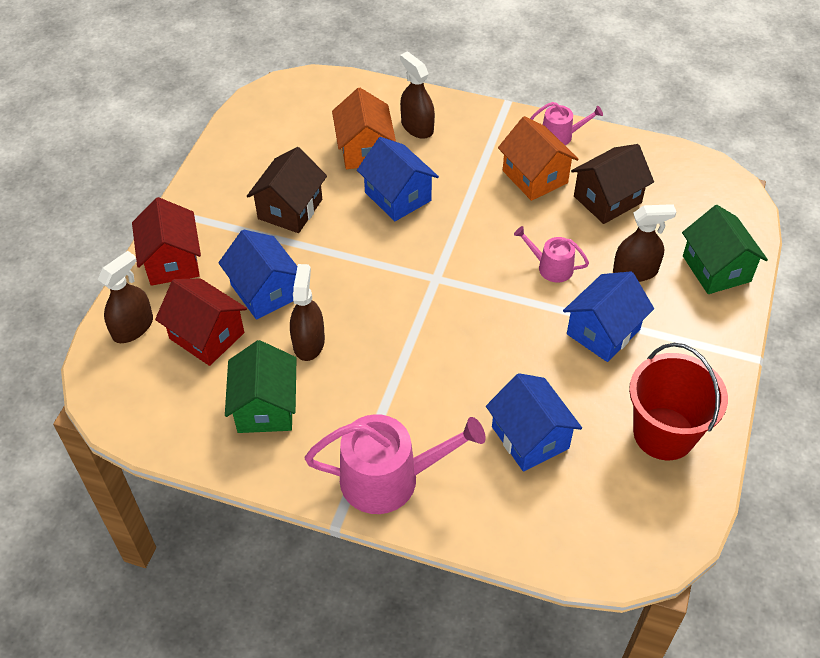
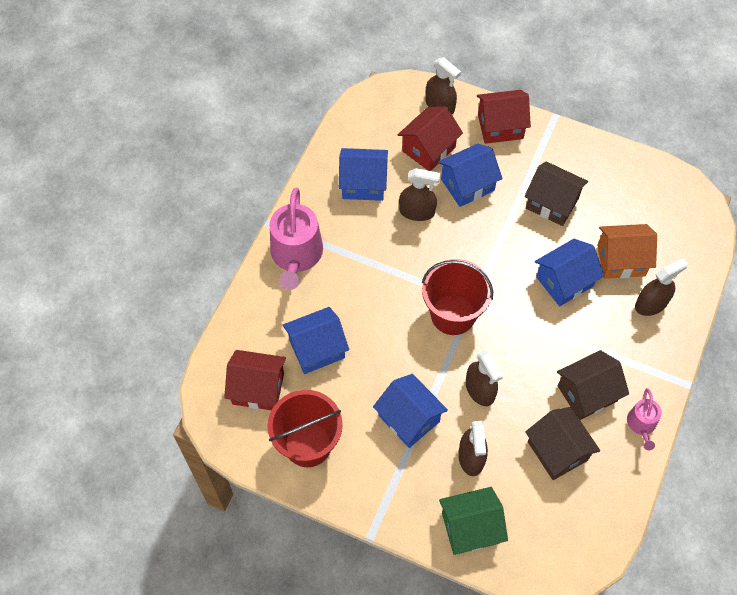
camera: 95 degrees right, 10 degrees up
(265, 407) = (363, 184): green house -> blue house
(456, 297) = (453, 314): none -> red bucket
(535, 177) = (587, 393): orange house -> brown house
(551, 267) = (480, 390): pink watering can -> brown spray bottle
(601, 501) = (258, 388): none -> red house

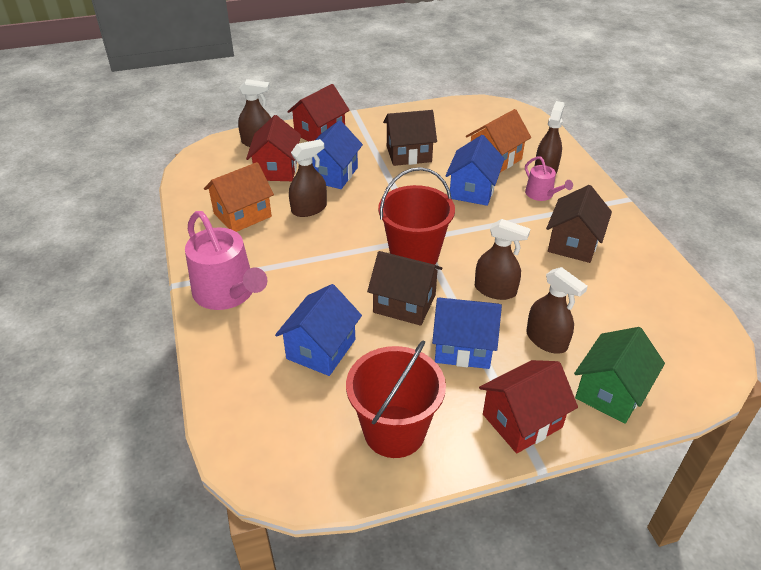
camera: 40 degrees left, 20 degrees down
(258, 388) = (293, 418): red house -> red house (522, 421)
(363, 184) = (242, 215): blue house -> orange house
(557, 451) = (601, 292): brown house -> brown house (404, 303)
(641, 425) = (633, 239): pink watering can -> pink watering can (542, 194)

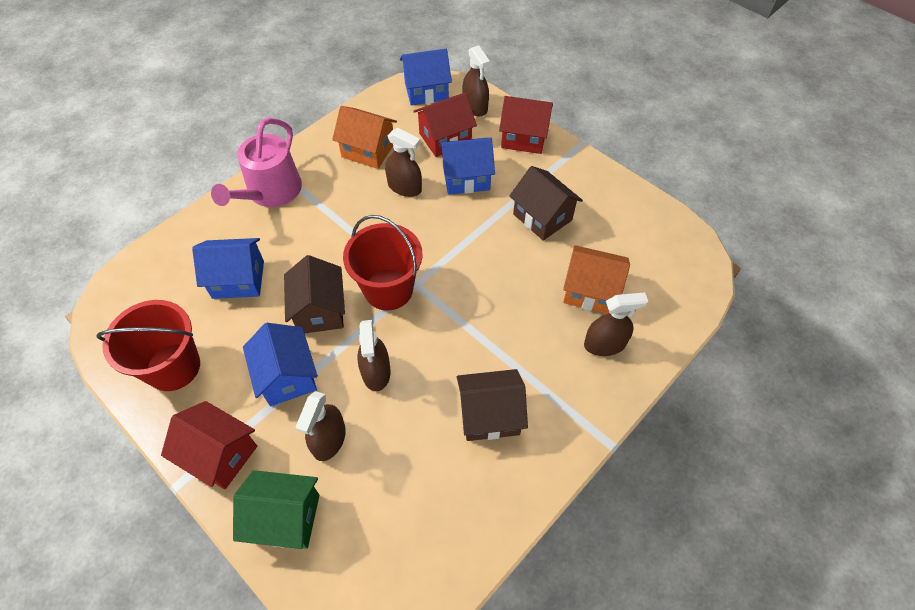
camera: 60 degrees right, 15 degrees up
(472, 190) = (520, 293): blue house -> blue house (426, 91)
(542, 194) = (557, 356): pink watering can -> none

